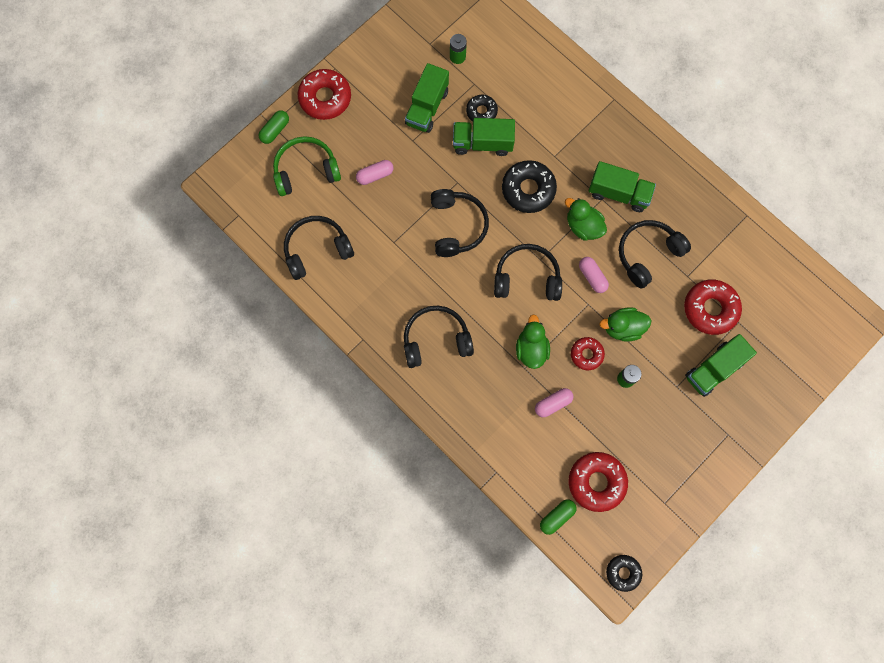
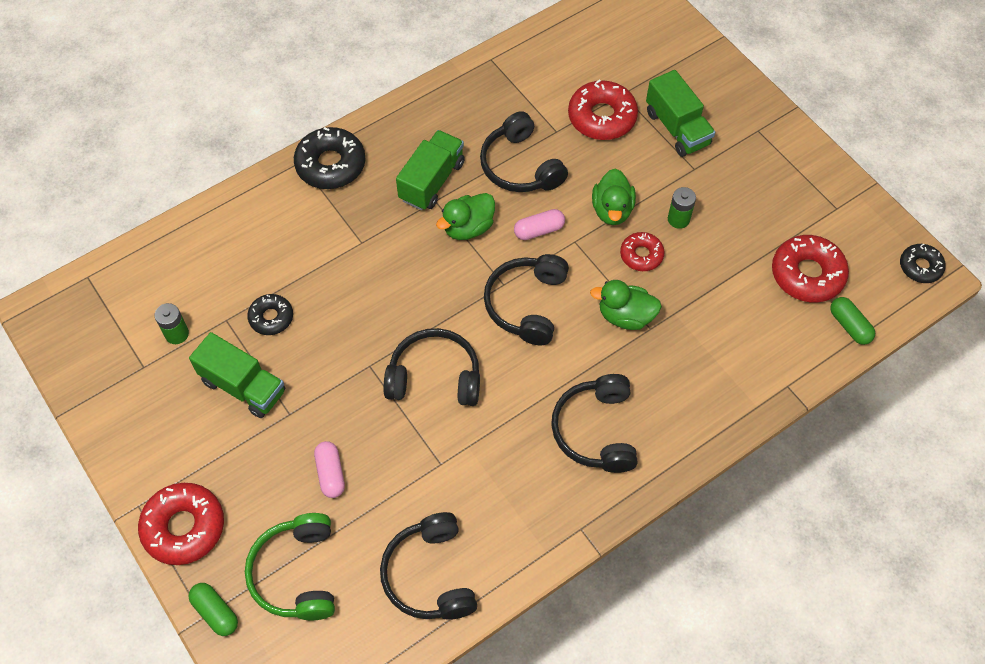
camera: 80 degrees left, 15 degrees down
(482, 143) = (319, 324): green truck -> none
(528, 189) = (402, 281): black donut -> black donut (331, 165)
(553, 404) = (702, 304): pink capsule -> none

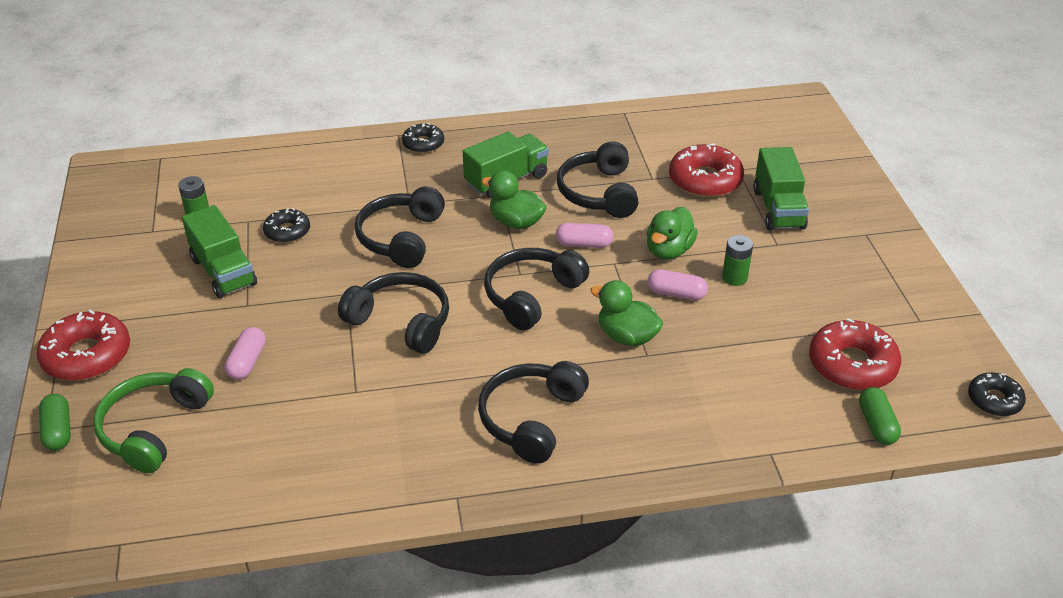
camera: 25 degrees right, 20 degrees down
(331, 165) = (423, 144): black donut -> black donut, size x0.59
(429, 575) = (275, 478): black headphones -> black headphones (401, 238)
(468, 228) = (516, 222): green duck -> green duck turned 45 degrees clockwise
(641, 255) = (676, 294): red donut -> pink capsule

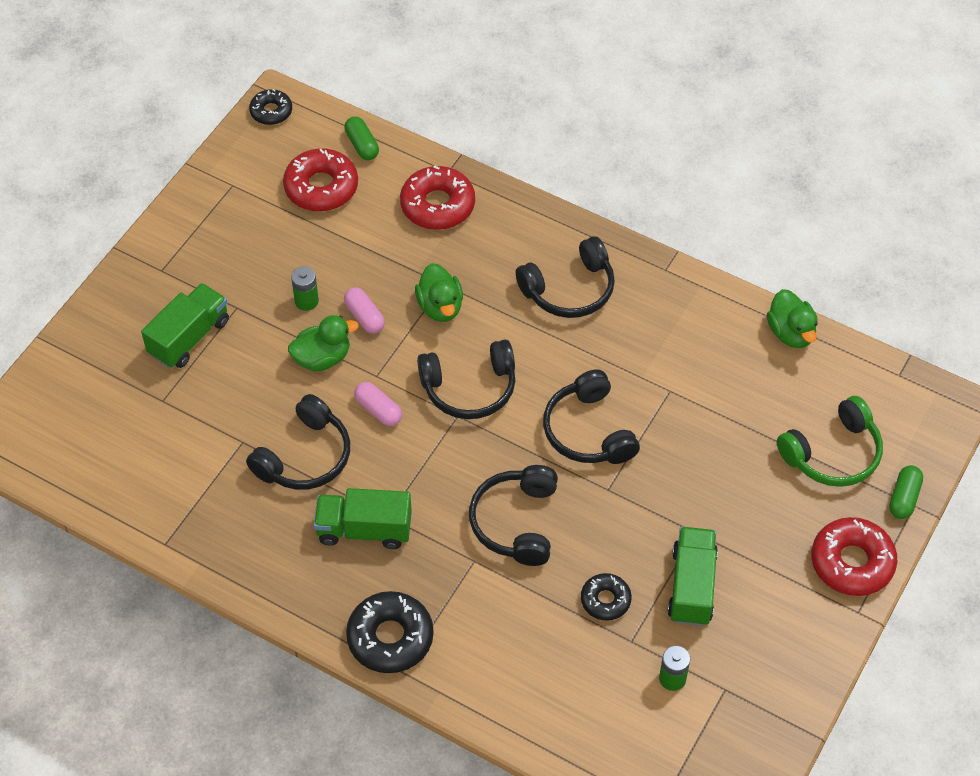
camera: 140 degrees left, 15 degrees up
(247, 362) = (731, 470): pink capsule -> none
(401, 238) = (516, 522): black headphones -> black headphones turned 135 degrees clockwise
(423, 144) = (390, 638): black donut -> black donut, size x1.69
(516, 222) = (406, 472): green duck -> green duck (791, 333)
(705, 180) = (204, 407): red donut -> red donut (437, 205)
(876, 424) = (362, 145): green capsule -> green capsule turned 60 degrees counterclockwise

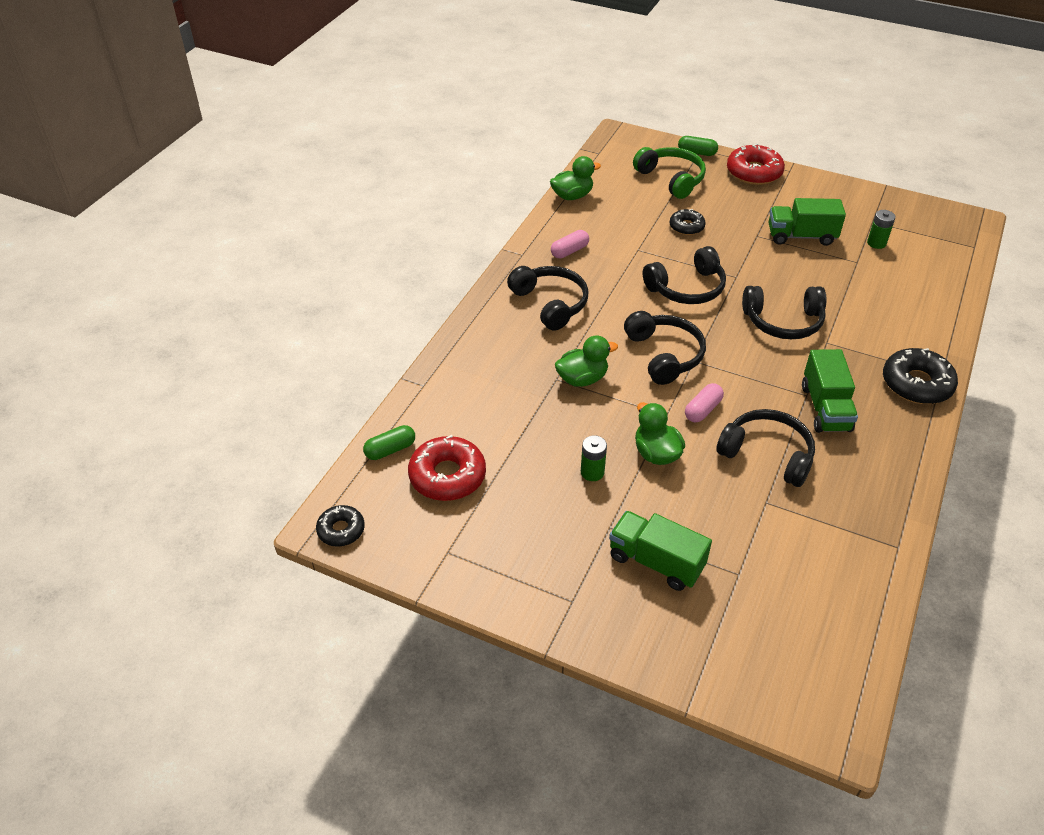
camera: 95 degrees left, 10 degrees down
(364, 317) = (603, 428): pink capsule -> pink capsule (569, 251)
(437, 205) = (465, 389): red donut -> none
(605, 600) = (830, 274): black donut -> black donut (686, 227)

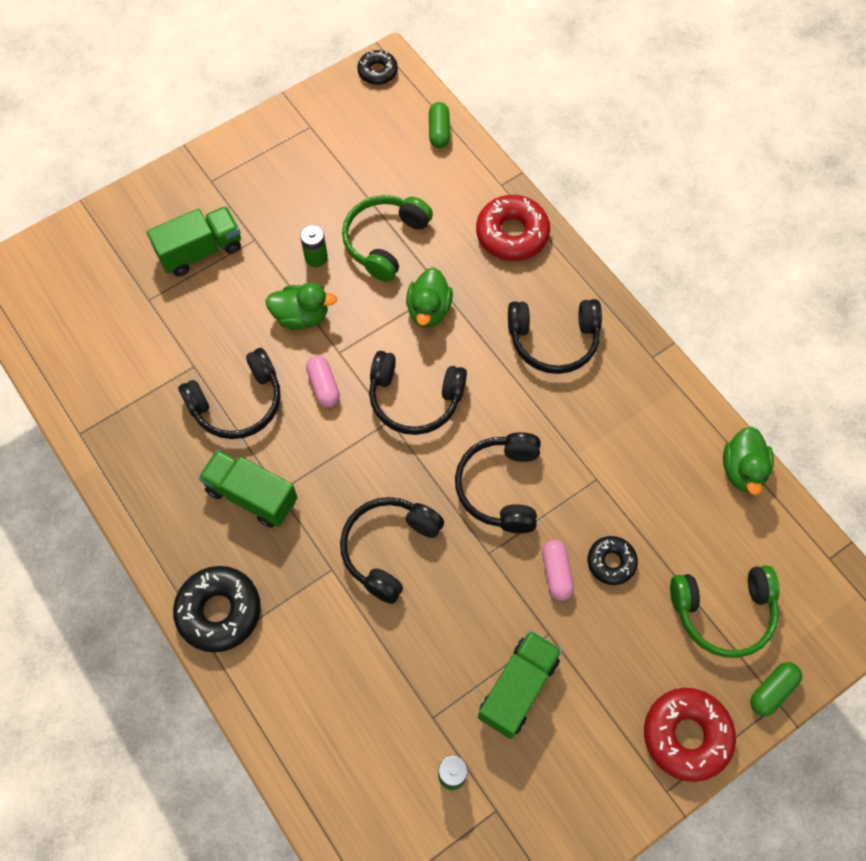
camera: 120 degrees right, 20 degrees up
(447, 476) = (384, 157): red donut -> red donut (512, 234)
(539, 434) = (384, 241): none -> green headphones
(569, 251) = (633, 406): pink capsule -> pink capsule (556, 573)

